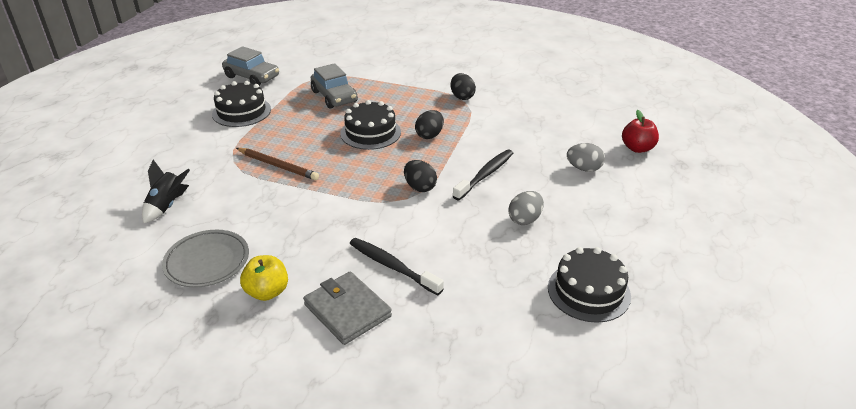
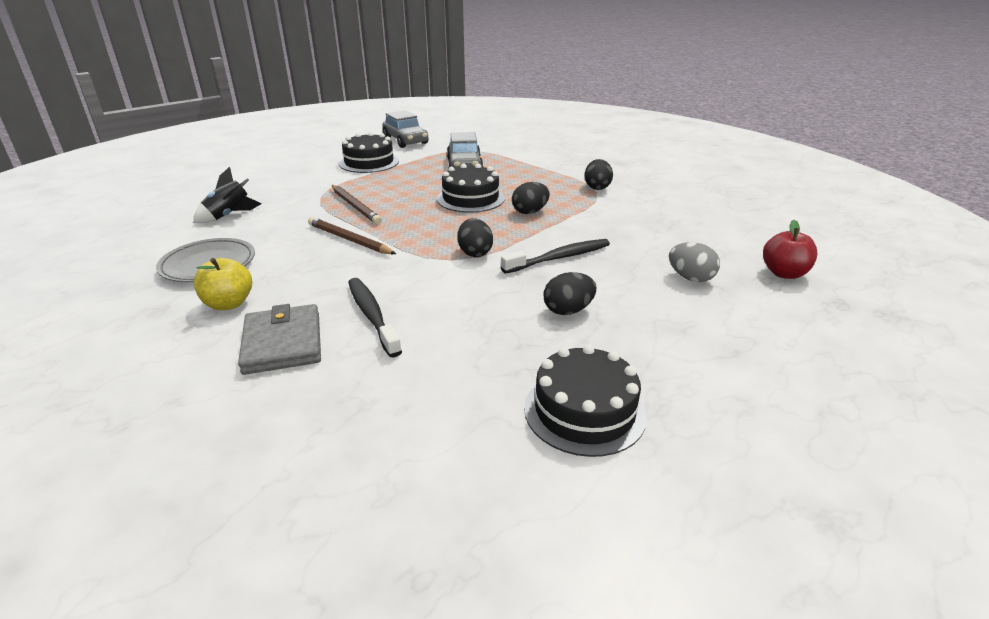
camera: 25 degrees right, 5 degrees down
(306, 202) = (349, 239): none -> brown pencil
(525, 219) = (568, 310): grey egg -> black egg

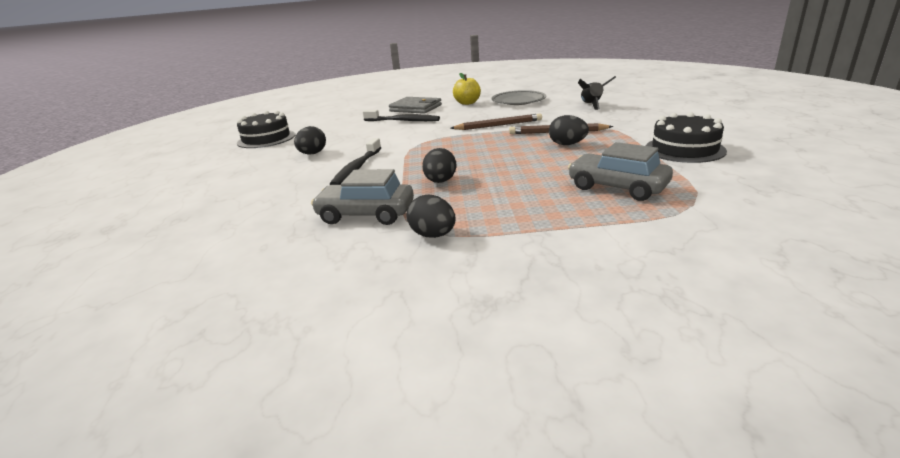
camera: 135 degrees right, 5 degrees down
(405, 141) = (779, 179): grey car -> grey car (366, 214)
(470, 198) = (510, 168): black cake -> none
(475, 253) = (415, 149): black egg -> black egg (567, 144)
(690, 278) = (245, 196): grey egg -> none
(784, 273) = (157, 232): red apple -> none

